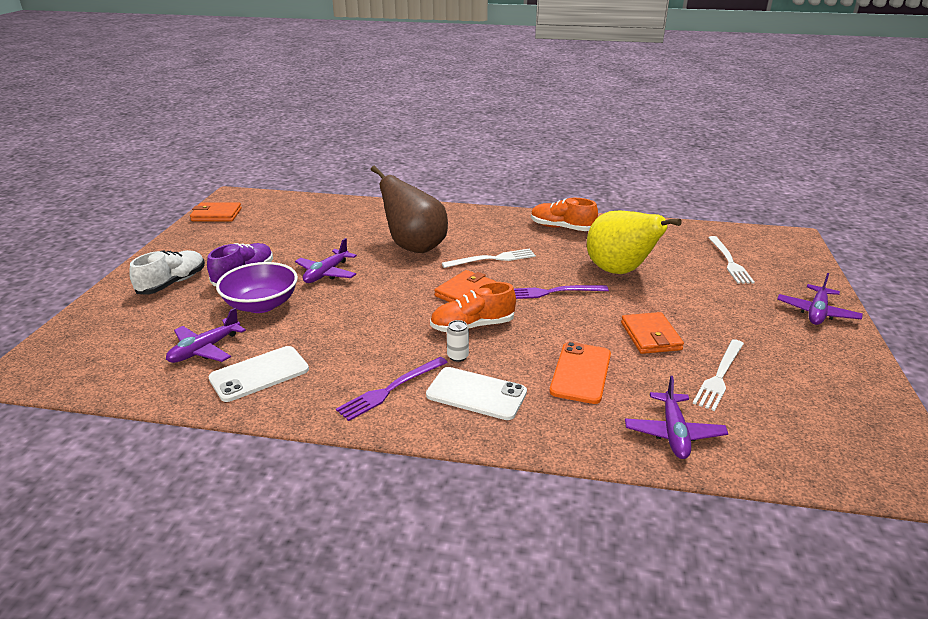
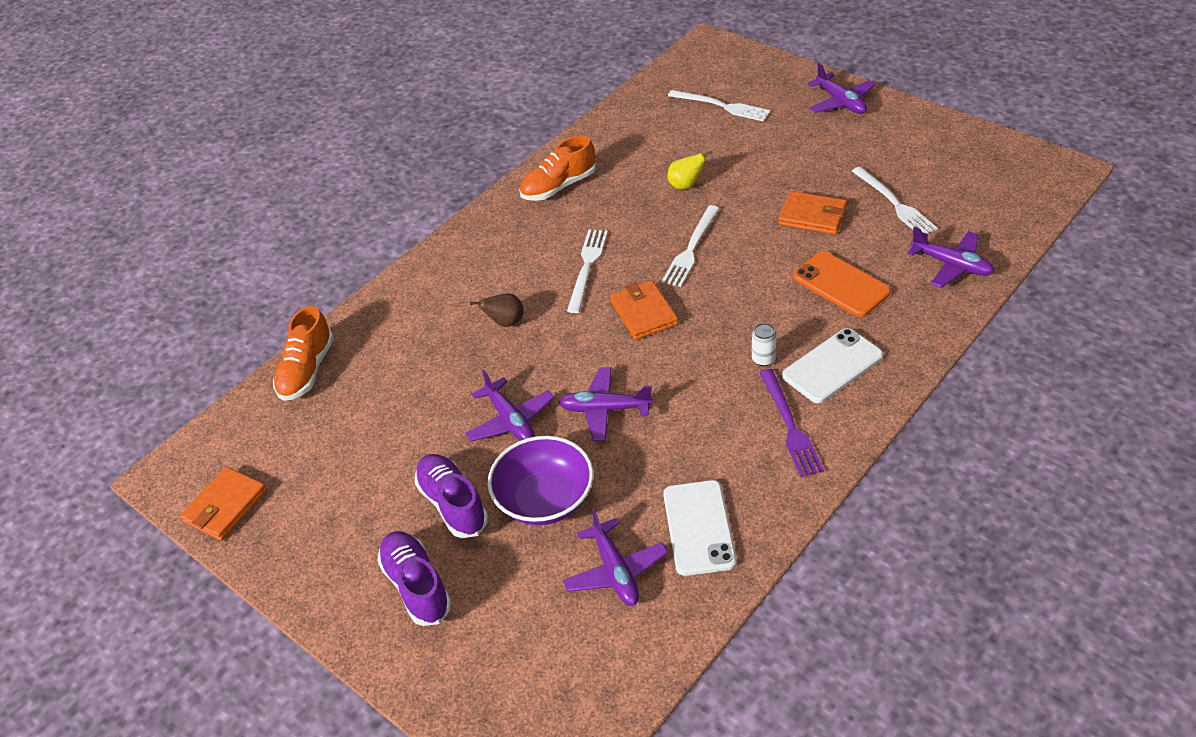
camera: 55 degrees left, 15 degrees up
(173, 283) = (417, 586): white shoe -> purple shoe
(357, 303) = (605, 409): none -> purple plane
(414, 247) = (505, 322): brown pear -> brown pear, size x0.42
(472, 326) = (715, 330): orange shoe -> orange shoe (307, 370)
(551, 292) = (691, 249): purple fork -> white fork
(619, 271) = (686, 185): yellow pear -> yellow pear, size x0.42

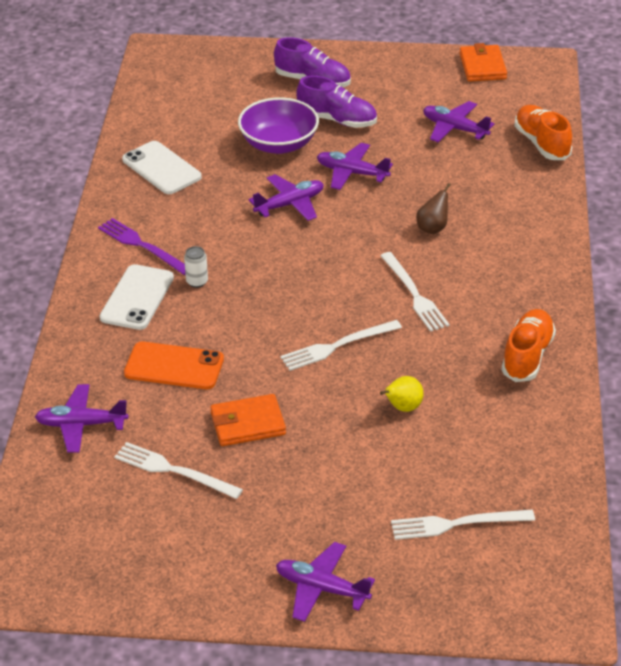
camera: 140 degrees right, 5 degrees down
(615, 571) = (197, 130): purple plane -> purple plane (454, 128)
(644, 313) = (326, 278): orange wallet -> none
(691, 249) = (337, 346): white fork -> white fork turned 105 degrees counterclockwise

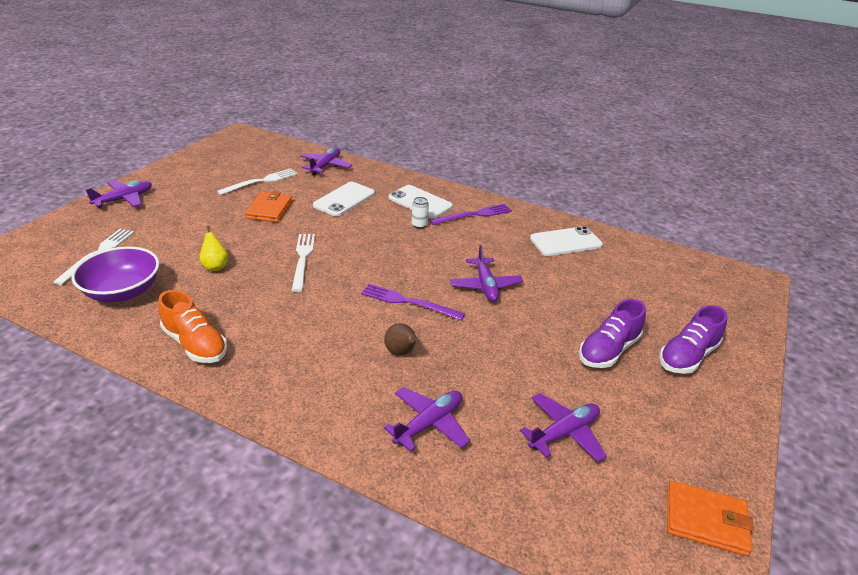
camera: 110 degrees right, 5 degrees down
(174, 366) = (344, 199): orange phone -> white phone
(279, 144) = (578, 304): purple bowl -> purple bowl (123, 291)
(352, 173) = (514, 332): purple plane -> purple plane (429, 424)
(356, 246) = (408, 302): none -> purple fork
(414, 294) = (324, 311): white fork -> none
(541, 143) = (502, 504): orange shoe -> none

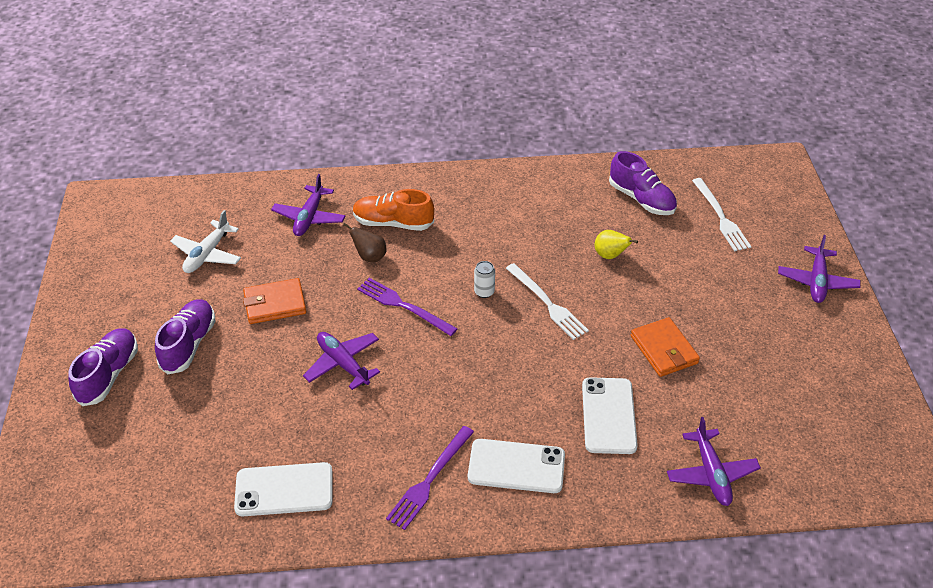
camera: 150 degrees right, 10 degrees up
(123, 291) = (641, 199): purple bowl -> purple shoe
(195, 344) = (528, 191): orange shoe -> orange shoe (393, 223)
(261, 181) = (739, 391): white fork -> none
(408, 302) = (403, 306): purple fork -> purple fork turned 135 degrees counterclockwise
(419, 225) = (480, 420): white can -> white can (484, 292)
(564, 433) = (207, 254): purple plane -> white plane
(565, 242) = (284, 490): white phone -> white phone turned 45 degrees clockwise
(705, 520) = (95, 242): orange wallet -> orange wallet (275, 304)

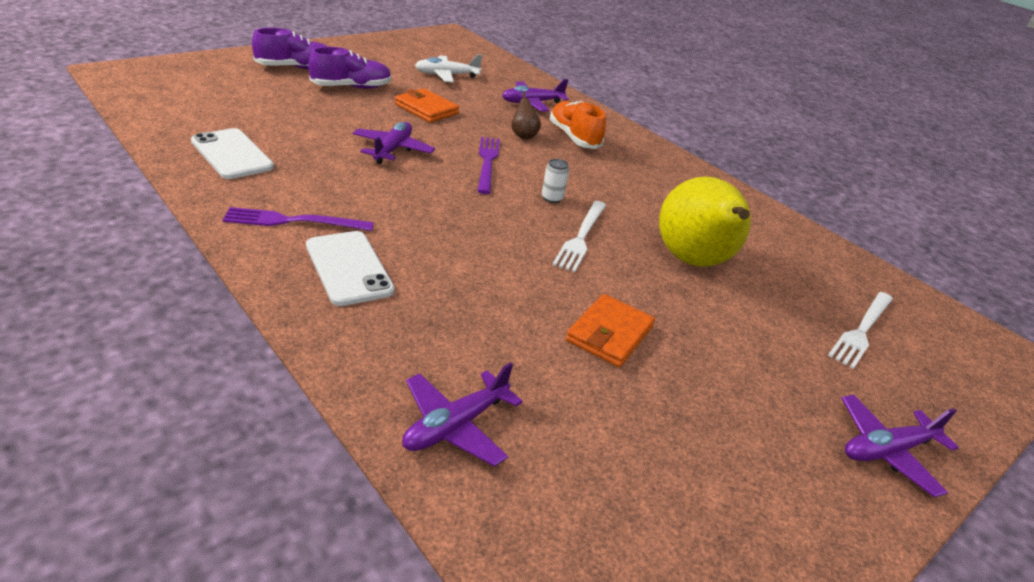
camera: 50 degrees right, 10 degrees down
(608, 415) = (472, 315): white phone -> none
(610, 255) = (694, 262): yellow pear -> yellow pear, size x2.40
(641, 199) = (799, 264): purple shoe -> none

